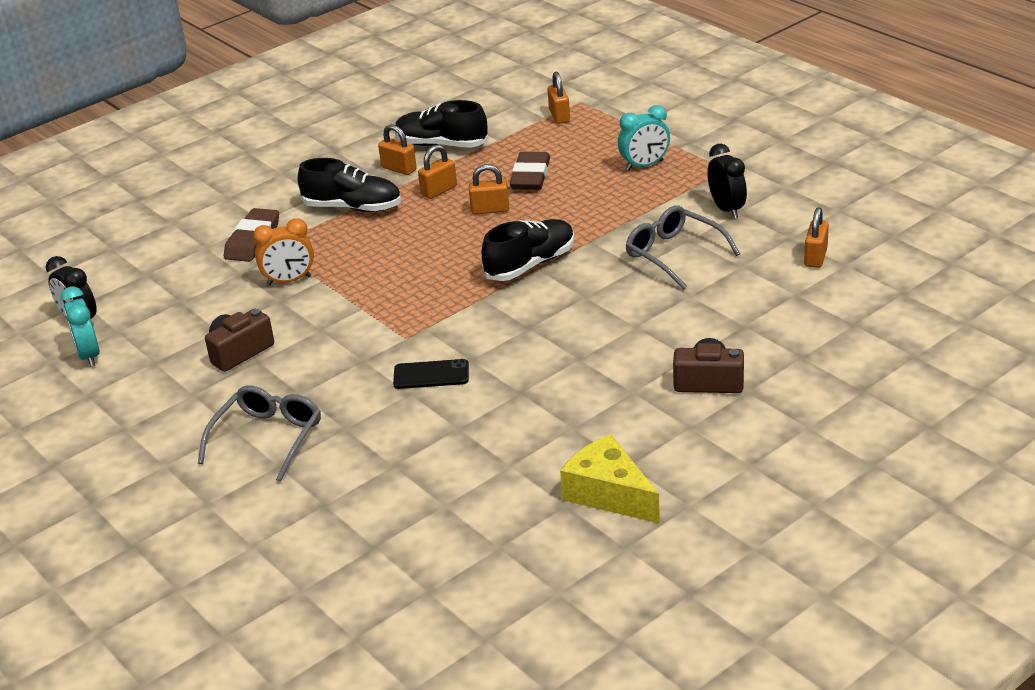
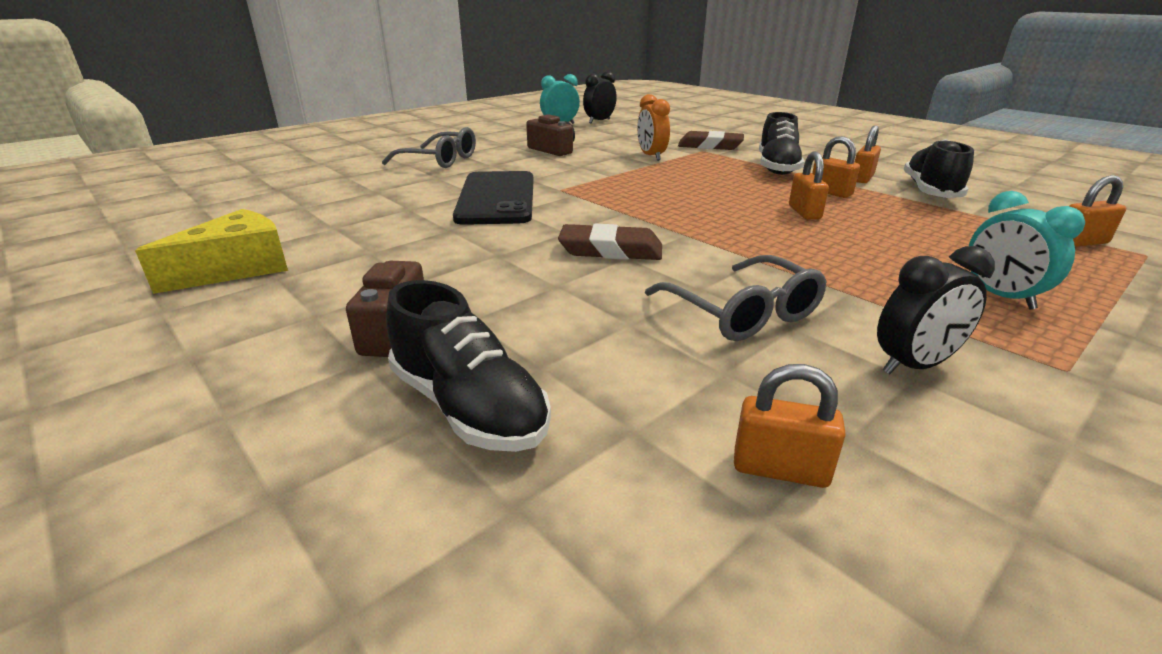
camera: 85 degrees right, 5 degrees down
(431, 375) = (497, 198): black phone -> black phone, size x2.01
(530, 176) = (898, 229): brown eraser -> brown eraser (610, 250)
(530, 265) = (693, 231): black shoe -> black shoe (468, 407)
(673, 254) = (743, 313): grey glasses -> grey glasses turned 105 degrees clockwise

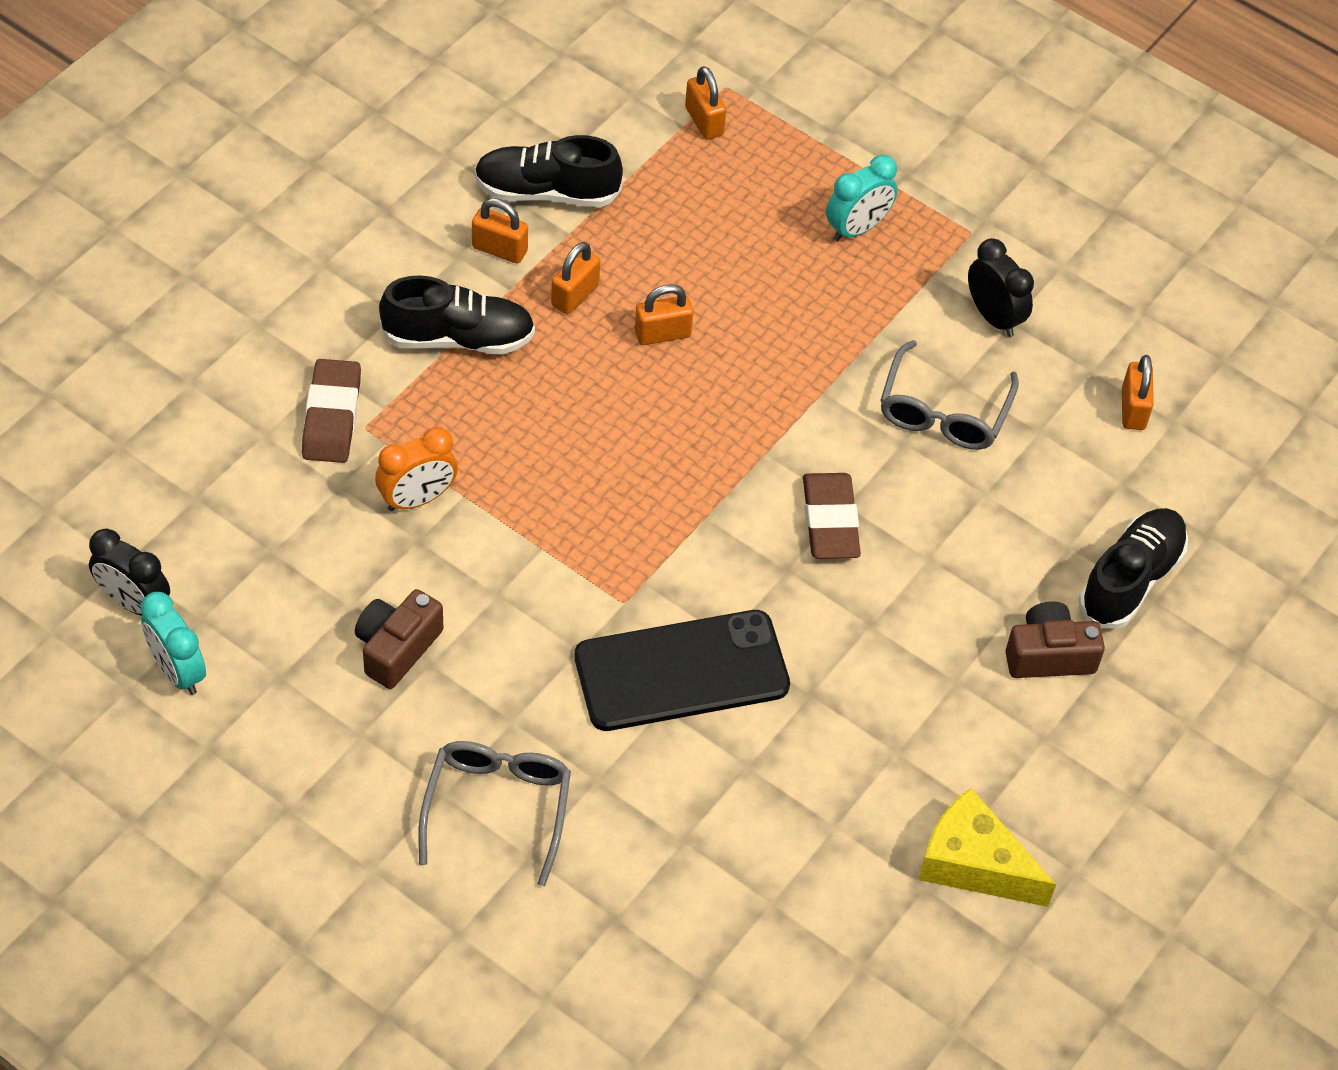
camera: 105 degrees left, 25 degrees up
(743, 313) = (943, 413): grey glasses -> grey glasses turned 150 degrees clockwise

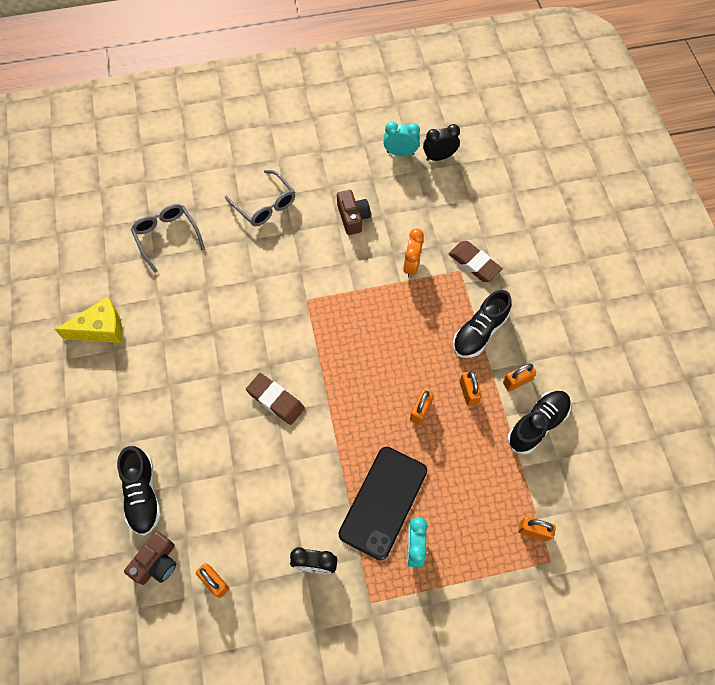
camera: 135 degrees right, 10 degrees up
(681, 671) = (261, 296): black phone -> black phone (383, 502)
(943, 413) = (285, 492): grey glasses -> grey glasses (166, 236)
(1049, 655) = (145, 429): brown camera -> brown camera (157, 562)

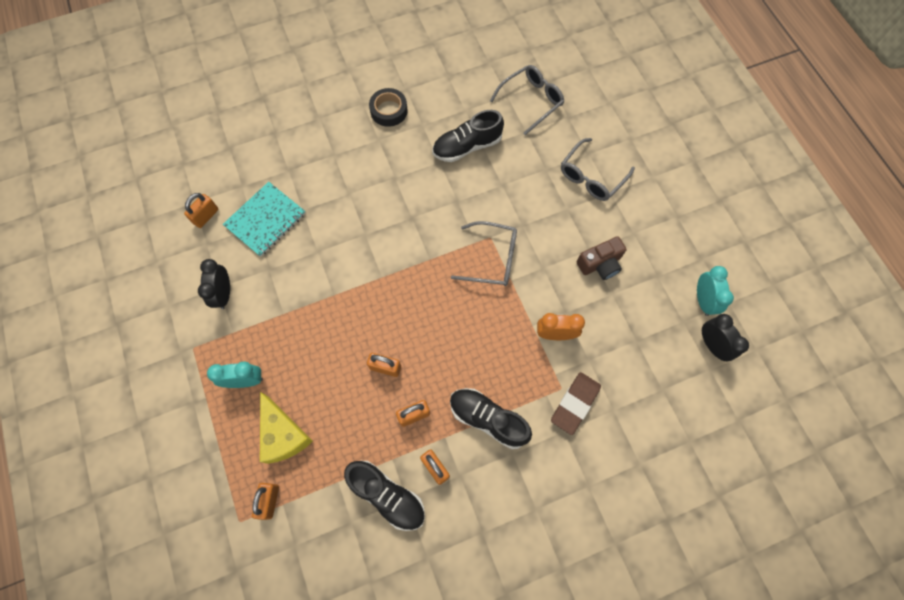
camera: 80 degrees right, 5 degrees up
(101, 329) = (424, 74): yellow cheese -> yellow cheese (283, 435)
(135, 370) = (389, 110): none -> black tape
(143, 494) = (276, 145): black shoe -> black shoe (467, 146)
(157, 562) = (220, 169): brown camera -> none
(236, 513) = (265, 220): none -> turquoise notebook
(275, 400) = (377, 230): brown eraser -> none
(329, 301) = (492, 259): none -> grey glasses
(383, 502) = (287, 345): black phone -> none

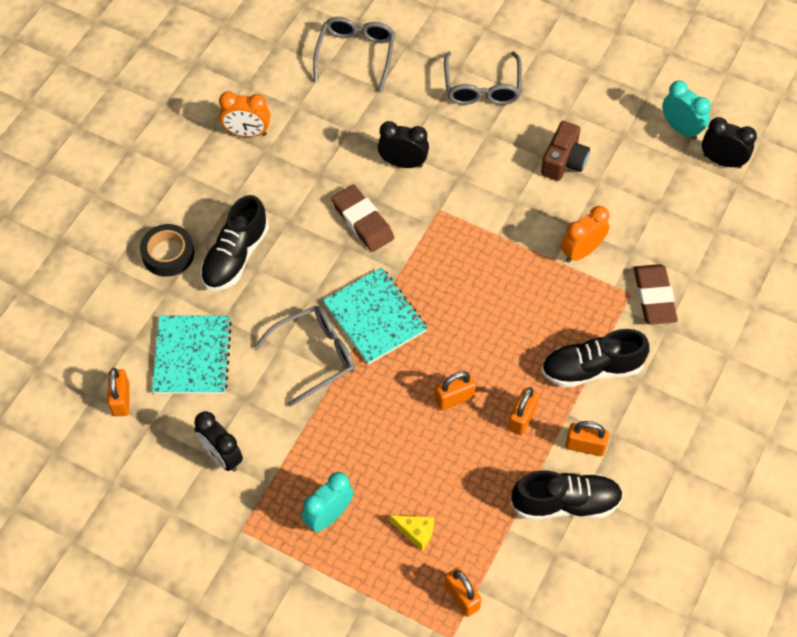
camera: 40 degrees left, 10 degrees down
(283, 435) = (416, 532): yellow cheese -> yellow cheese, size x0.52
(387, 277) = (375, 317): none -> turquoise notebook
(389, 110) = (216, 160): black tape -> black tape (168, 254)
(422, 106) = (247, 133): none -> orange clock
(437, 210) = (363, 221): none -> brown eraser
(467, 146) = (333, 141): black shoe -> black shoe (235, 256)
(492, 259) = (461, 227): grey glasses -> grey glasses (316, 356)
(496, 191) = (403, 163): none -> black clock

